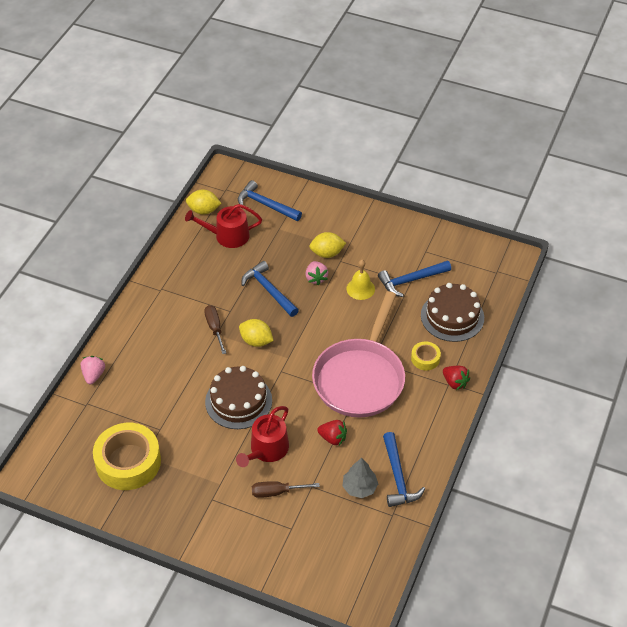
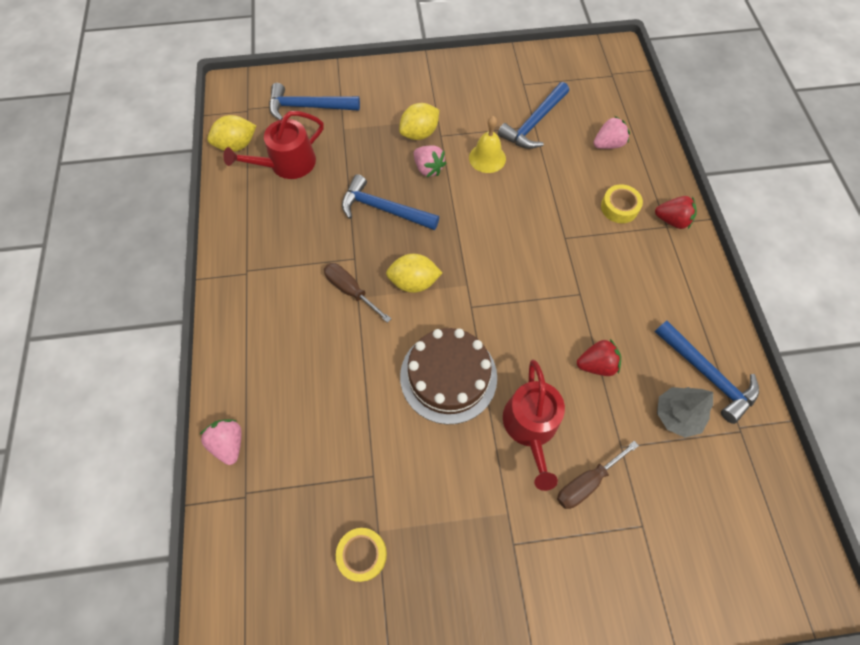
camera: 30 degrees left, 15 degrees up
(128, 462) = (362, 554): yellow tape -> yellow tape, size x0.47
(360, 378) = (568, 267): pink pan -> none
(452, 316) = (608, 144): brown cake -> pink strawberry

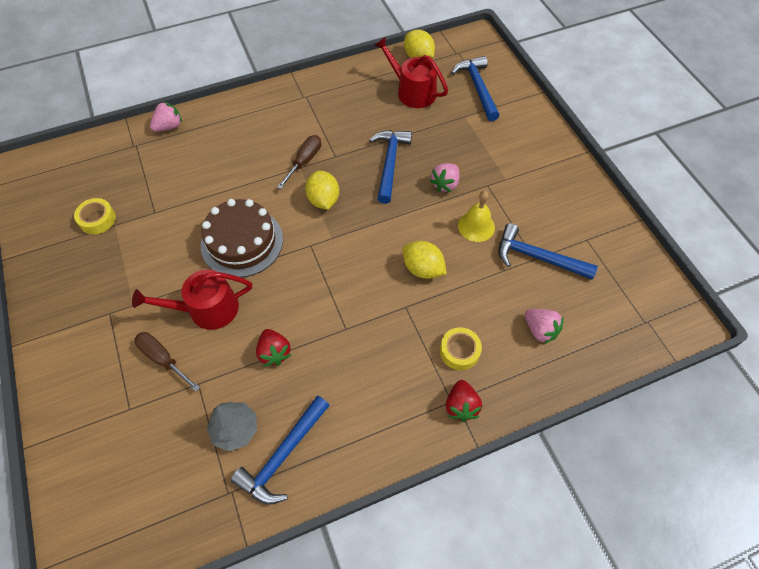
camera: 75 degrees right, 5 degrees down
(419, 133) = (482, 169): yellow lemon -> yellow lemon (423, 269)

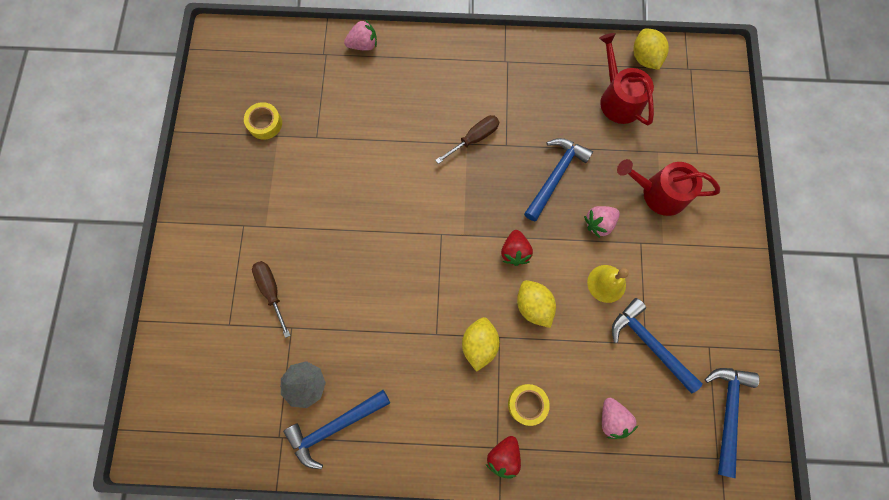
camera: 25 degrees right, 15 degrees up
(206, 309) = (324, 259): red watering can -> red watering can (658, 193)
(242, 242) = (381, 203): brown cake -> none
(274, 352) = (365, 328): red strawberry -> red strawberry (514, 252)
(323, 200) = (474, 190): yellow lemon -> yellow lemon (479, 344)
(477, 88) = (689, 122): blue hammer -> blue hammer (727, 412)

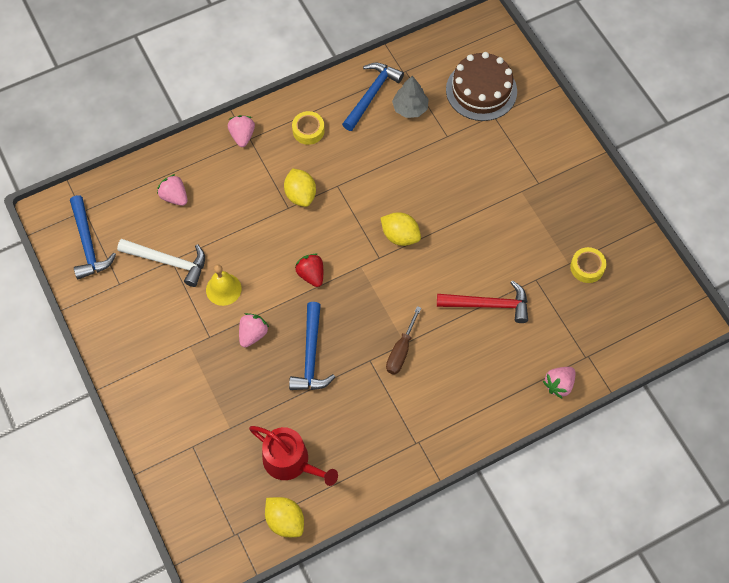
camera: 150 degrees right, 10 degrees down
(218, 362) = (481, 90): none -> brown cake
(271, 291) = (480, 151): brown screwdriver -> none
(373, 137) = (488, 304): none -> red hammer
(503, 456) = (242, 136): red strawberry -> pink strawberry
(527, 404) = (242, 175): yellow tape -> yellow tape (308, 130)
(533, 306) = (274, 242): yellow lemon -> yellow lemon (400, 236)
(649, 344) = (168, 261): blue hammer -> white hammer
(658, 193) = (212, 388): red watering can -> none

